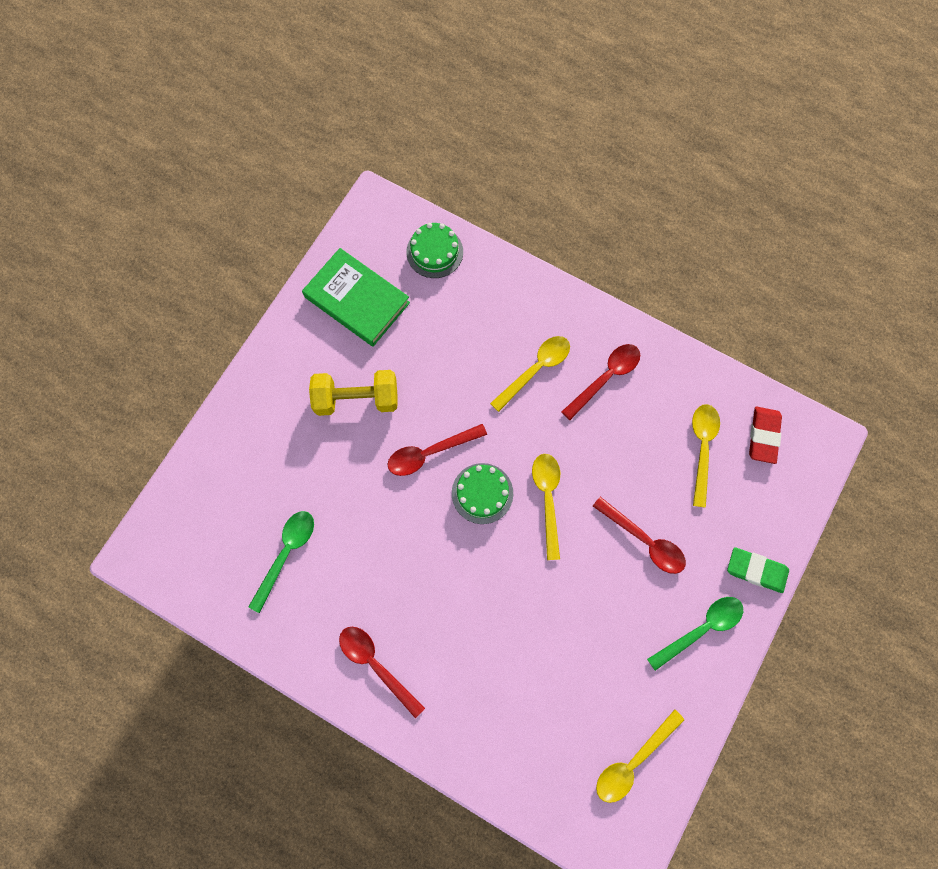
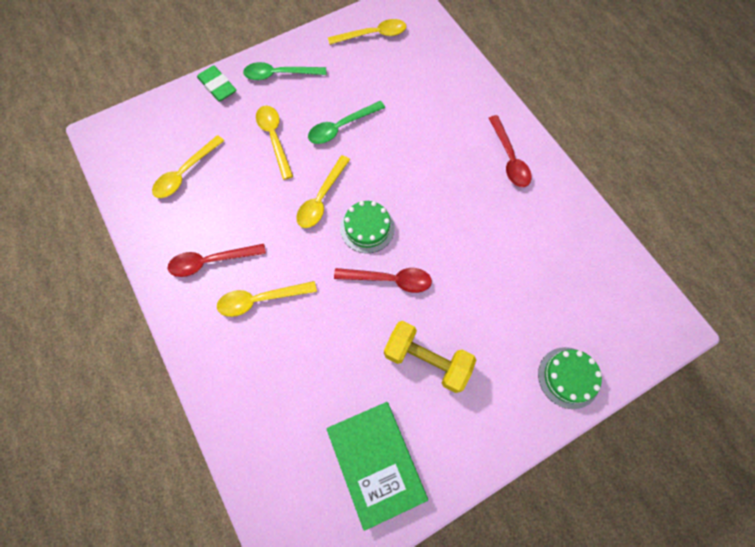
camera: 150 degrees left, 5 degrees down
(286, 554) = (545, 264): green spoon -> green spoon (341, 127)
(434, 252) = (271, 471): green cake -> green cake (568, 377)
(644, 540) = (274, 138): red spoon -> yellow spoon
(763, 436) = (136, 158): red eraser -> none

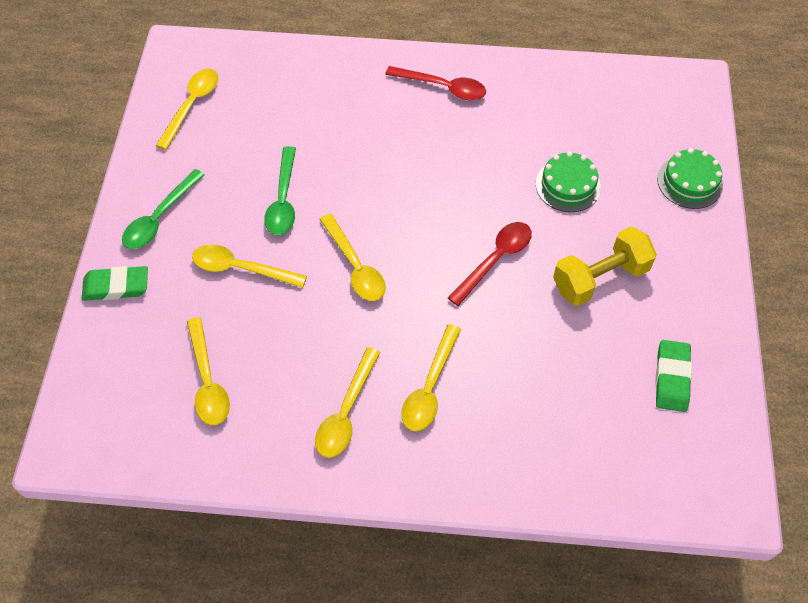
camera: 55 degrees left, 10 degrees down
(211, 261) = (346, 412): red spoon -> yellow spoon
(367, 228) = (423, 246): green cake -> green cake (568, 185)
(376, 462) = (671, 378): green book -> green eraser

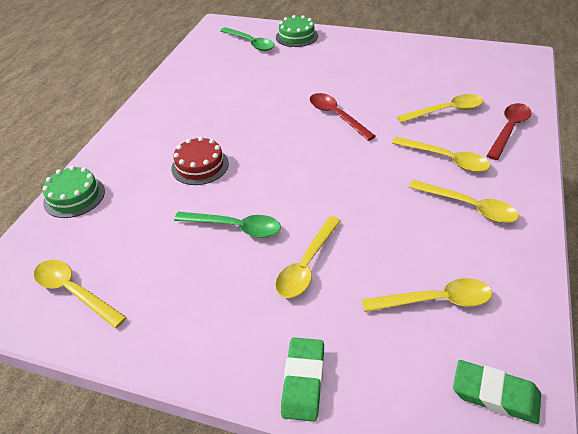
camera: 75 degrees left, 15 degrees down
(160, 217) = (219, 331): green spoon -> green spoon (250, 43)
(355, 266) = (324, 188): yellow spoon -> yellow spoon (446, 111)
(371, 146) = (200, 166): none -> red cake
(442, 87) = (159, 122): red spoon -> red spoon (509, 130)
(568, 185) = (281, 78): green cake -> green cake (74, 196)
(600, 278) = (362, 76): yellow dumbbell -> none
(671, 378) = (441, 62): green eraser -> green eraser (495, 394)

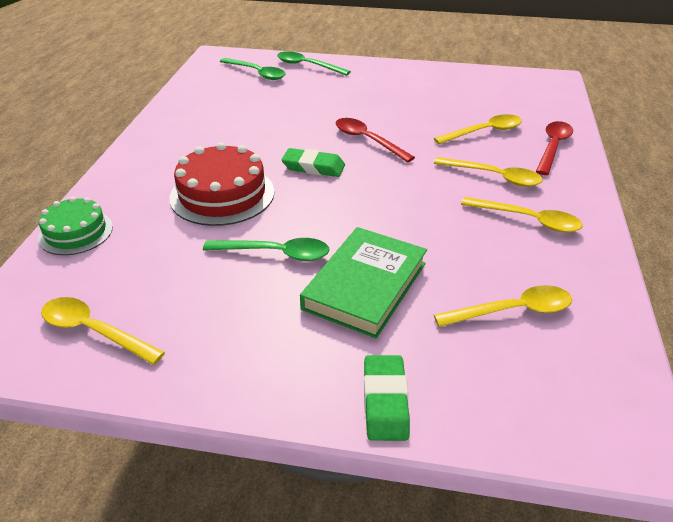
camera: 10 degrees left, 5 degrees down
(200, 166) = (222, 194): red cake -> red cake, size x1.57
(296, 36) = (307, 66): green cake -> green spoon
(307, 265) = (365, 285): yellow spoon -> green book
(495, 394) = (595, 396): green eraser -> green eraser (313, 167)

